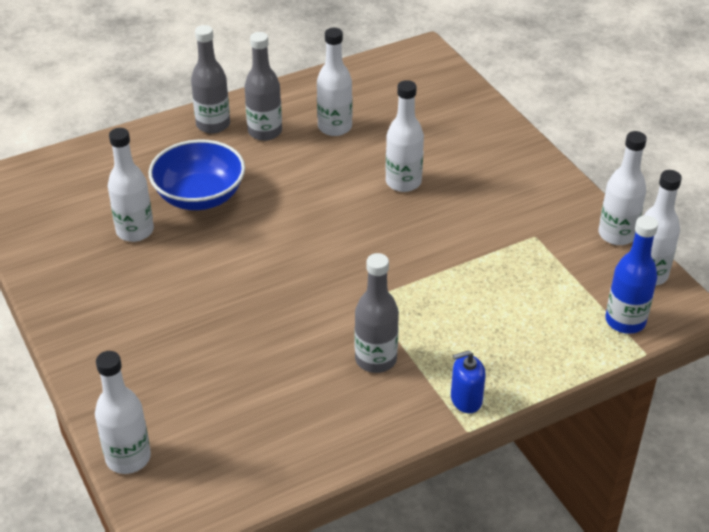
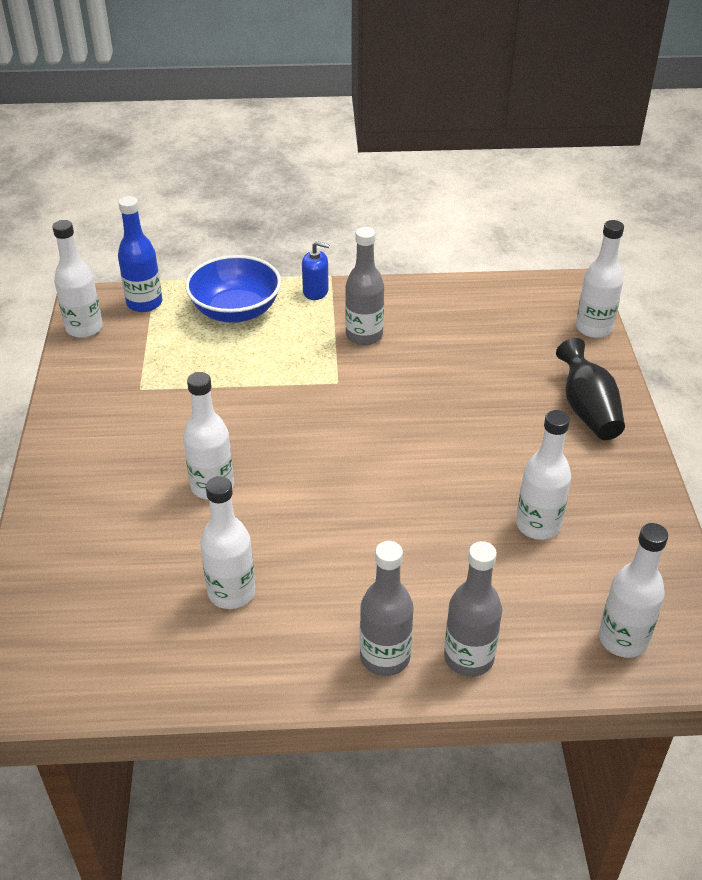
camera: 155 degrees left, 0 degrees up
(115, 348) = (587, 410): none -> black vase
(200, 196) = (448, 546): blue bowl -> blue bowl (236, 311)
(265, 132) = (323, 618): grey bottle -> grey bottle (468, 658)
(617, 234) = (68, 366): white bottle -> white bottle (623, 639)

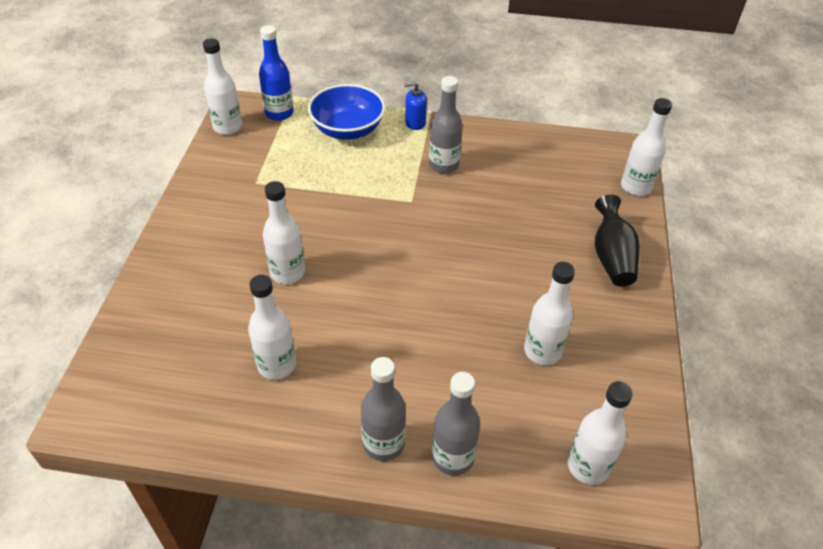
camera: 10 degrees right, 5 degrees up
(315, 291) = (415, 123): blue soap dispenser -> blue soap dispenser turned 150 degrees clockwise

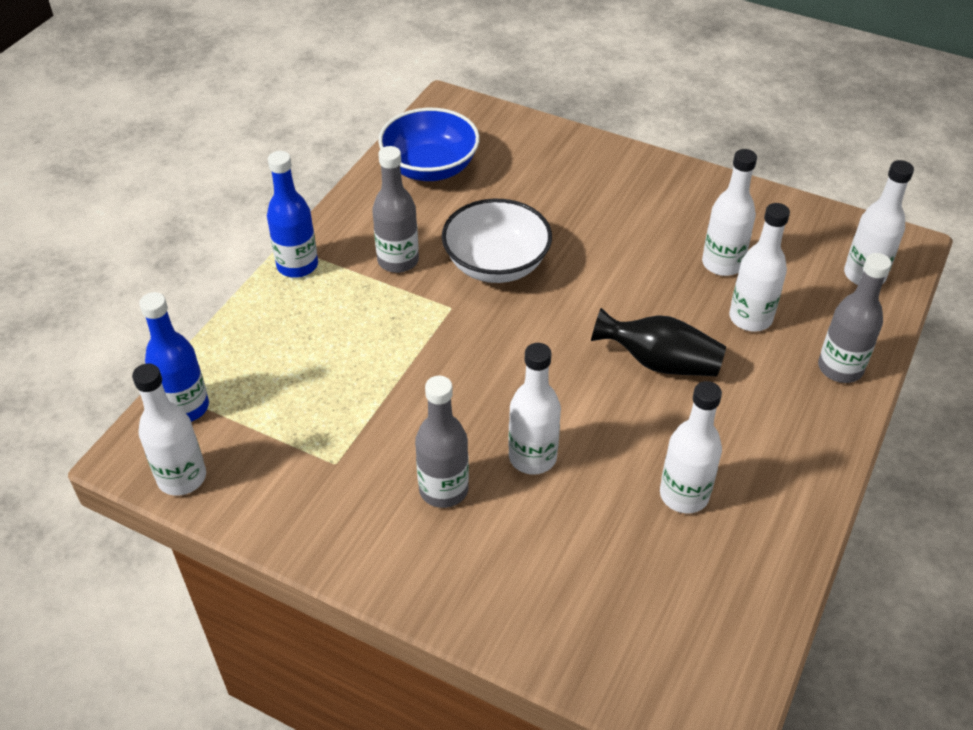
camera: 70 degrees left, 0 degrees up
(347, 130) = (272, 337): blue bowl -> blue bowl (430, 168)
(383, 444) = (814, 419): grey bottle -> grey bottle (443, 489)
(415, 123) = (297, 265): blue soap dispenser -> blue bottle
(466, 214) = (496, 264): none -> white bowl
(611, 257) = (609, 173): black vase -> black vase (659, 362)
(635, 187) = (512, 121): white bottle -> white bottle (750, 318)

